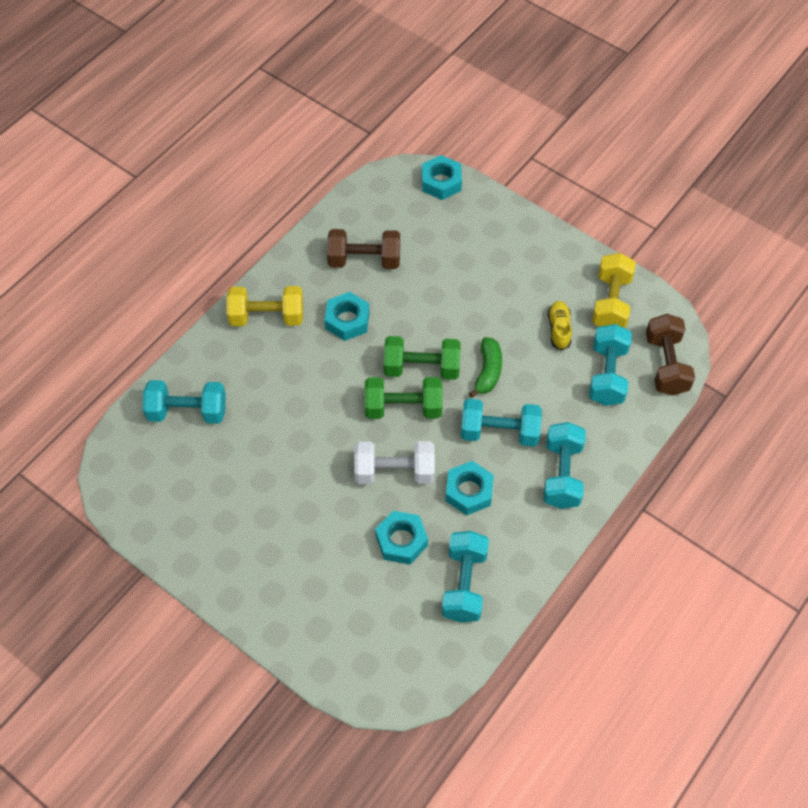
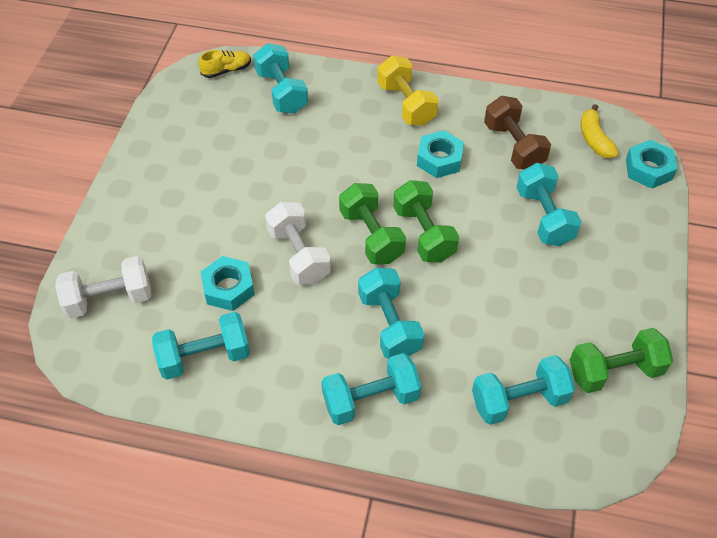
camera: 65 degrees right, 5 degrees down
(363, 645) = (109, 299): none -> white dumbbell
(390, 201) = (594, 139): none -> yellow banana
(450, 276) = (544, 217): none -> turquoise dumbbell
(469, 491) = (308, 323): turquoise nut -> none
(488, 371) = (454, 289): green banana -> none
(559, 329) = (545, 333): yellow shoe -> yellow shoe (226, 70)
(611, 302) = (614, 371): yellow dumbbell -> green dumbbell
(666, 365) = (571, 457): brown dumbbell -> none

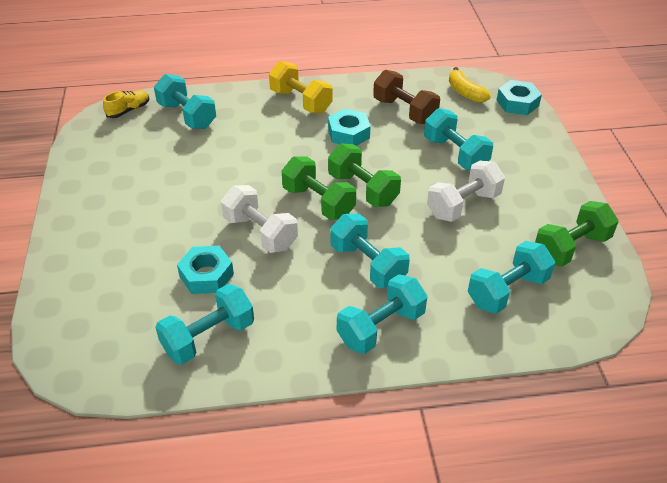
camera: 20 degrees left, 10 degrees down
(109, 299) = (91, 315): white dumbbell -> white dumbbell (463, 205)

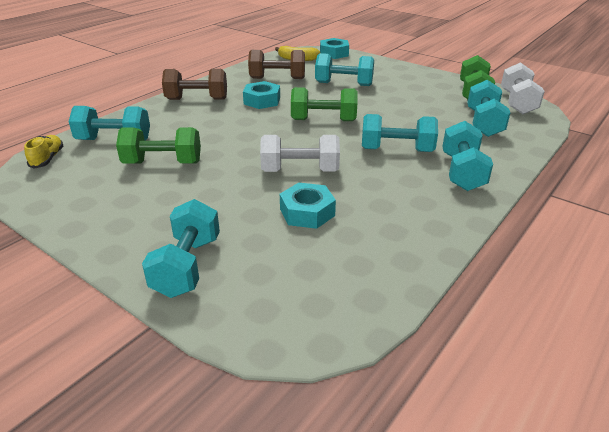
camera: 45 degrees left, 10 degrees down
(208, 337) = (377, 242): turquoise dumbbell -> turquoise dumbbell (187, 266)
(301, 101) = (197, 99): yellow dumbbell -> brown dumbbell
(318, 202) = (308, 138): green dumbbell -> green dumbbell (163, 163)
(463, 205) = (392, 102): white dumbbell -> white dumbbell (517, 103)

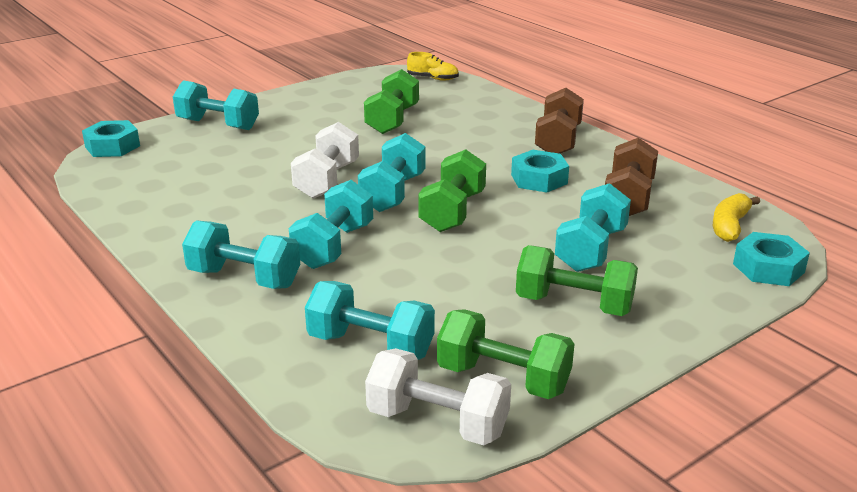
camera: 105 degrees right, 5 degrees down
(114, 140) = (458, 101): turquoise dumbbell -> turquoise dumbbell (393, 193)
(307, 212) = (246, 174): turquoise nut -> turquoise nut (112, 146)
(400, 85) = (574, 305): none -> green dumbbell

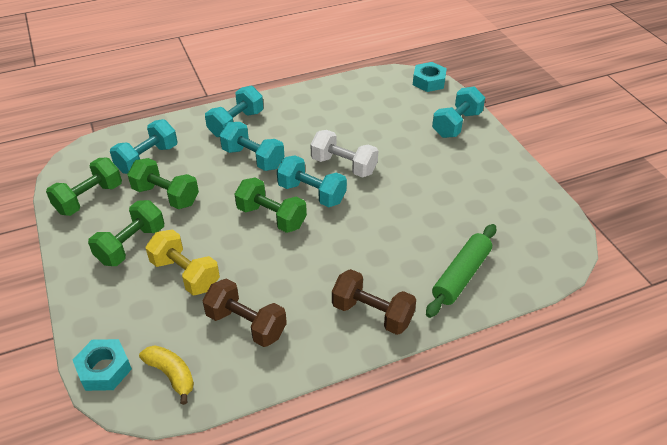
camera: 105 degrees right, 15 degrees up
(392, 120) = (446, 215): green dumbbell -> green dumbbell (166, 196)
(433, 78) = (549, 260): yellow shoe -> none
(437, 422) = (77, 171): white dumbbell -> none
(478, 109) = (461, 275): none -> green rolling pin
(539, 179) = (302, 278): turquoise nut -> none
(591, 250) = (185, 274): turquoise dumbbell -> yellow dumbbell

